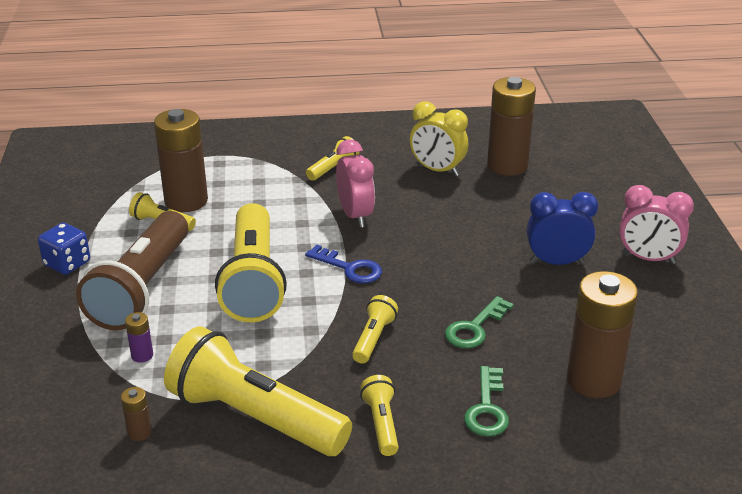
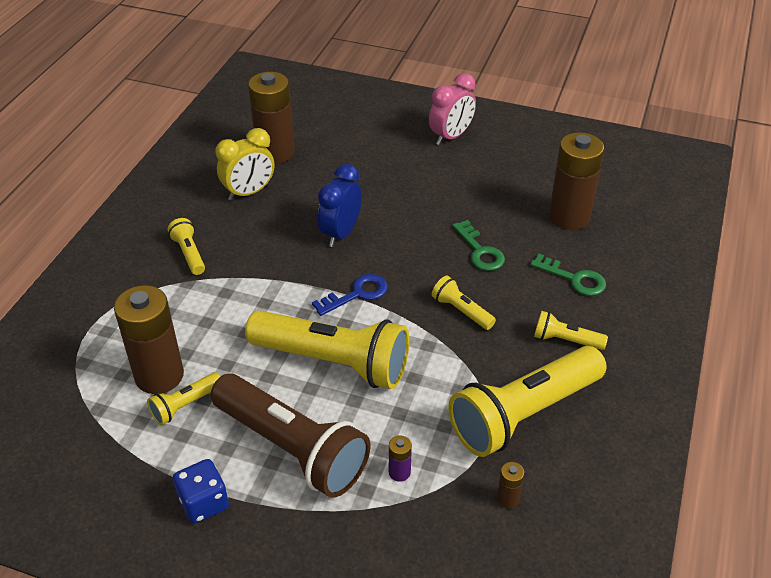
camera: 65 degrees left, 10 degrees up
(355, 216) = (280, 265): pink clock -> none
(556, 262) = (426, 180): blue clock -> blue clock (341, 233)

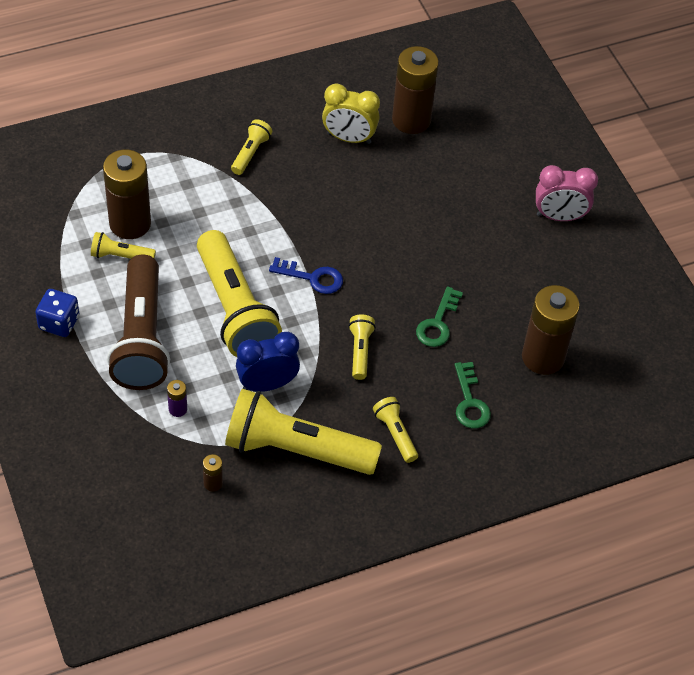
camera: 45 degrees right, 10 degrees up
(341, 233) = (365, 224): blue clock -> blue clock (267, 384)

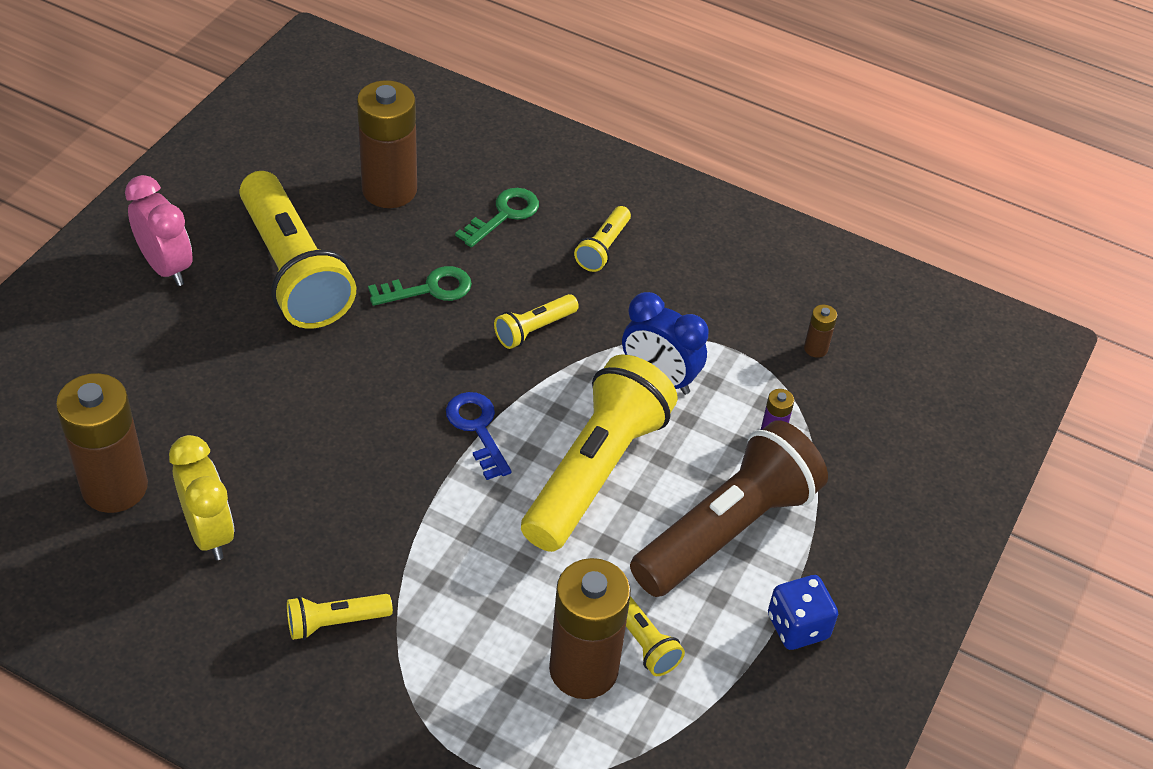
camera: 130 degrees left, 5 degrees down
(296, 449) = (705, 310): yellow flashlight -> yellow flashlight (293, 271)

